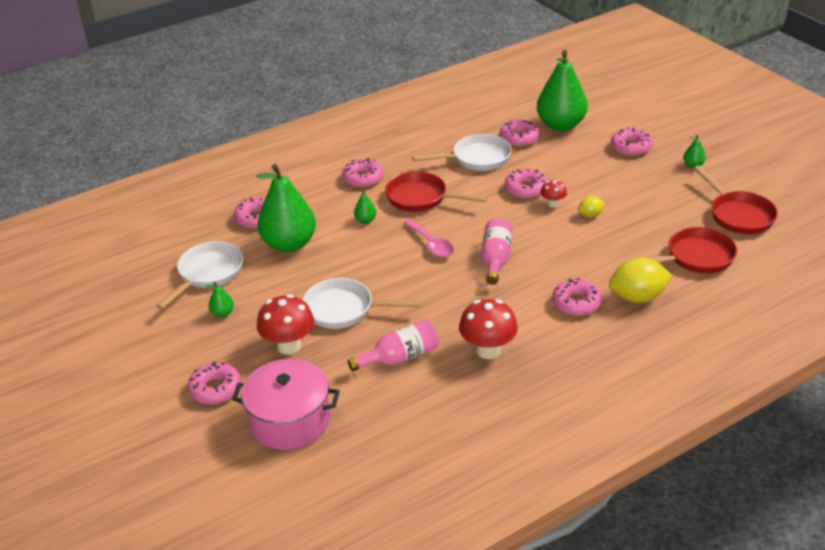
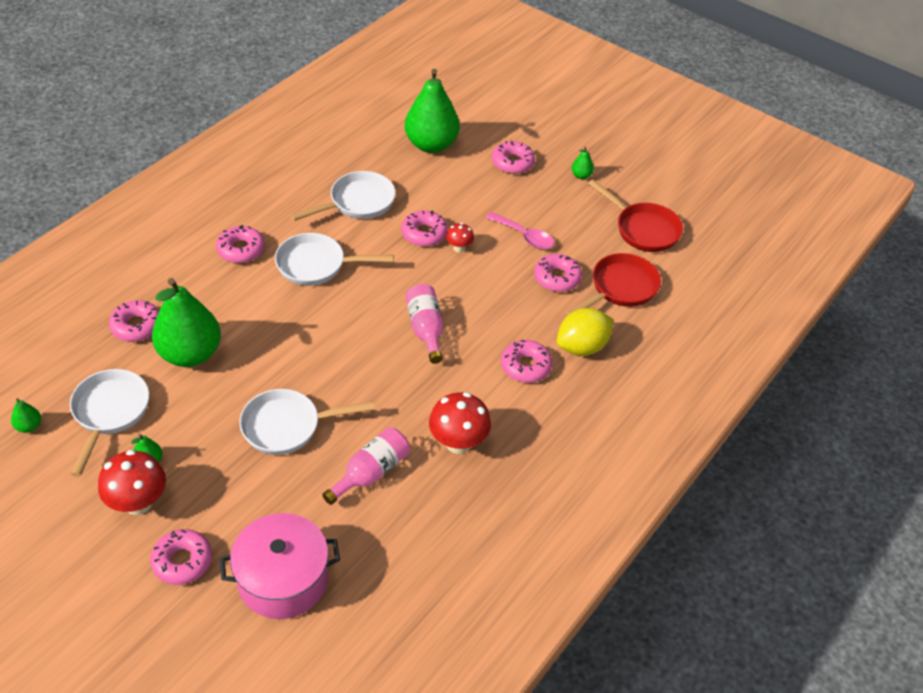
camera: 25 degrees left, 10 degrees up
(289, 346) = (244, 486): red mushroom -> red mushroom (138, 503)
(365, 220) = (265, 305): green pear -> green pear (29, 426)
(421, 198) = (316, 265): red pan -> white pan
(431, 244) = (350, 323): pink spoon -> pink spoon (524, 236)
(519, 138) = (393, 169): pink donut -> pink donut (557, 278)
(590, 215) = (502, 255): yellow lemon -> none

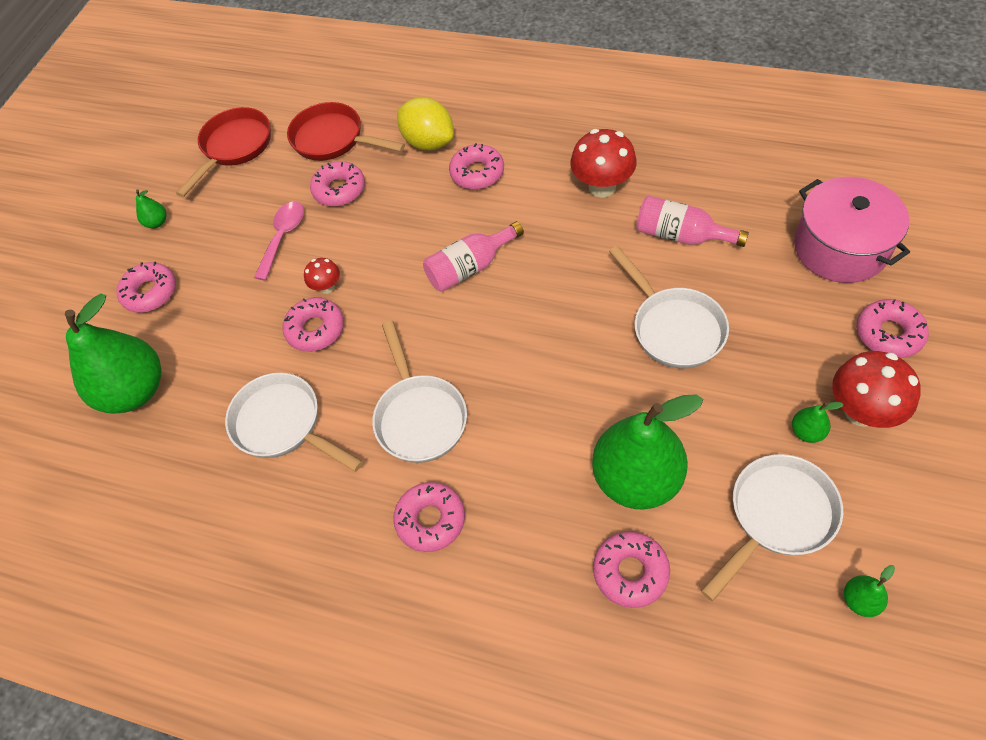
camera: 100 degrees left, 10 degrees up
(109, 413) = (776, 516): white pan -> white pan turned 150 degrees clockwise

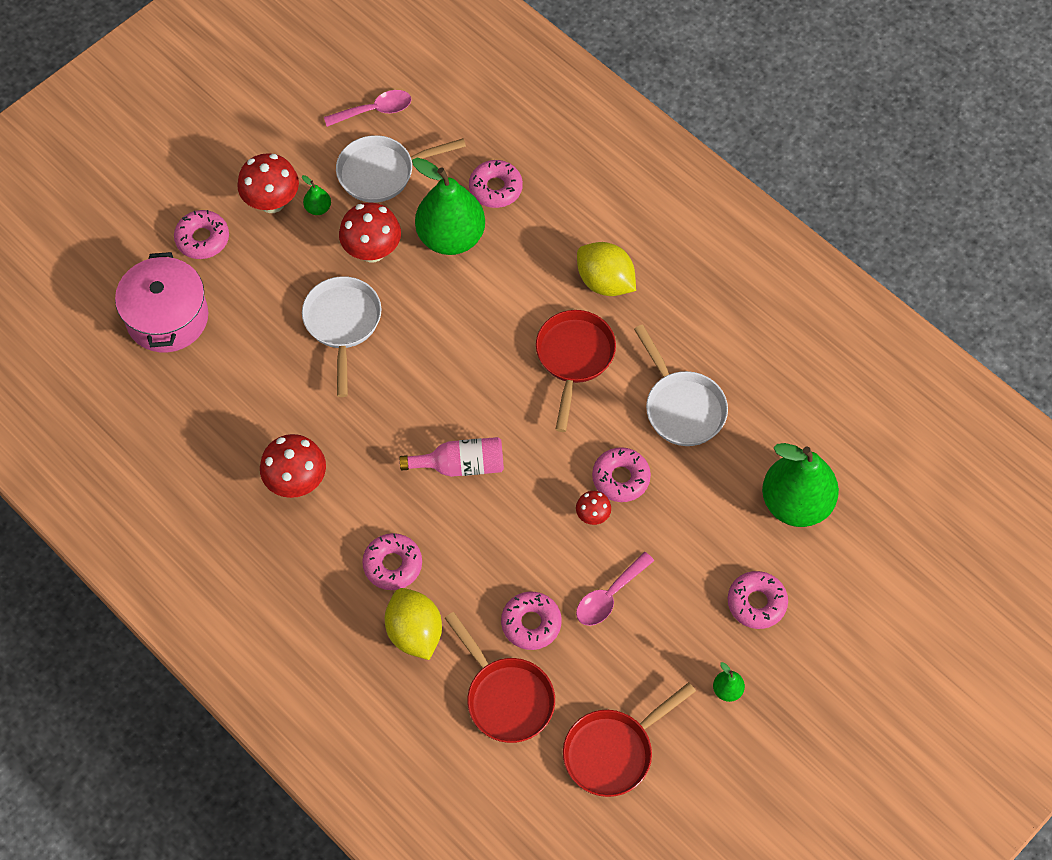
camera: 160 degrees left, 5 degrees up
(419, 416) = (574, 358): white pan -> red pan
(430, 520) = (605, 282): pink donut -> yellow lemon
(681, 235) = (272, 396): pink bottle -> none
(708, 416) = (372, 251): none -> red mushroom
(860, 600) = (375, 110): green pear -> pink spoon

